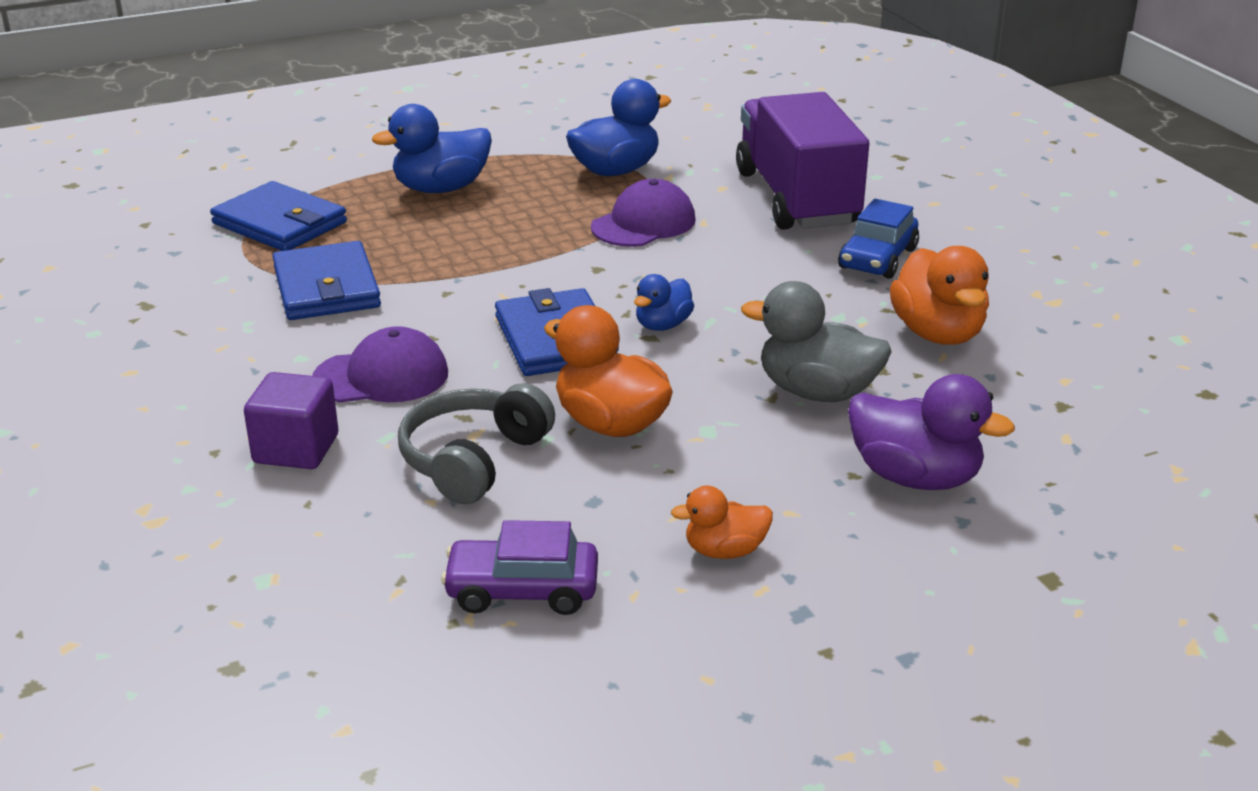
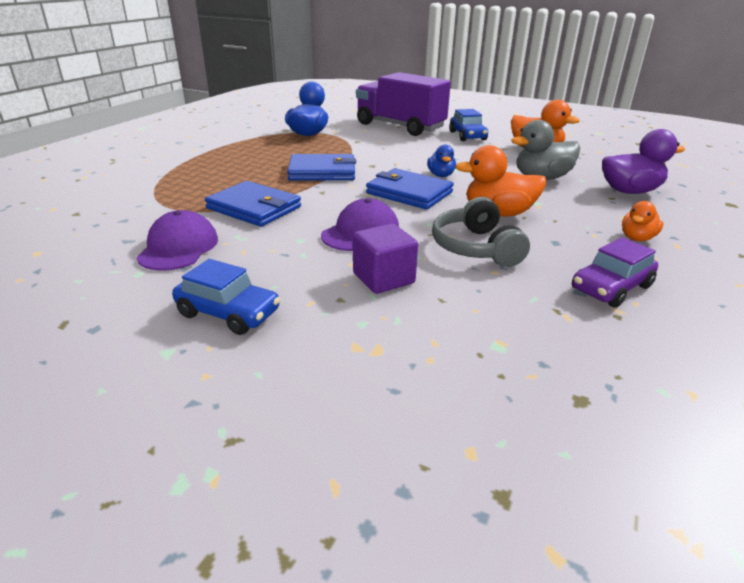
camera: 40 degrees left, 0 degrees up
(98, 417) = (228, 313): none -> blue car
(280, 223) = (171, 190): blue wallet -> blue wallet (322, 171)
(441, 188) = (237, 157): blue duck -> none
(644, 223) = (358, 147): purple cap -> purple cap (178, 247)

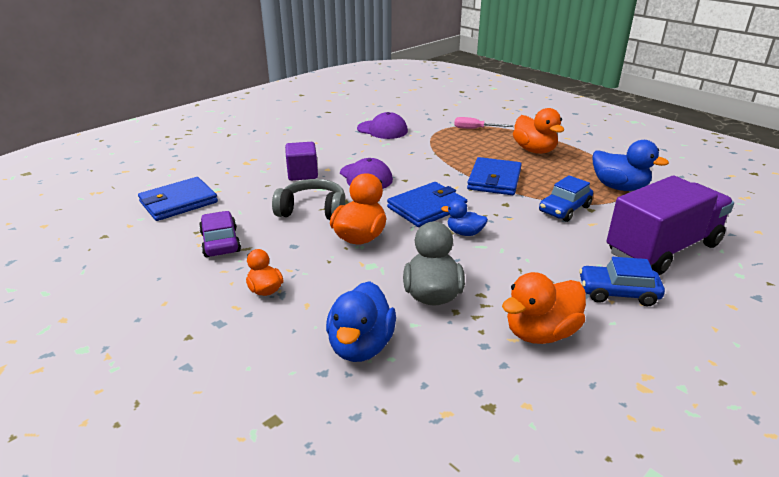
camera: 110 degrees right, 0 degrees up
(170, 189) = (475, 129): none -> pink screwdriver
(228, 313) = (306, 137): blue car -> blue car (564, 209)
(236, 160) = (534, 150): none -> orange duck
(254, 208) = (427, 150): blue wallet -> blue wallet (178, 202)
(629, 191) = (361, 346): purple duck -> blue duck

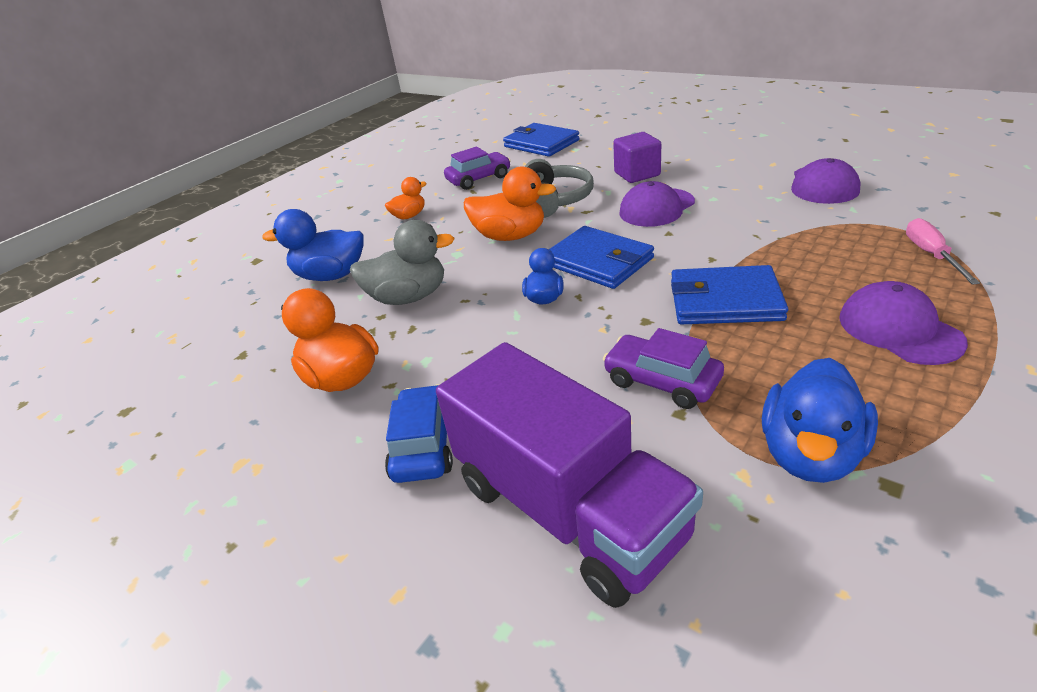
camera: 85 degrees right, 5 degrees up
(534, 150) = (899, 329): orange duck -> purple cap
(564, 209) = (662, 381): blue car -> purple car

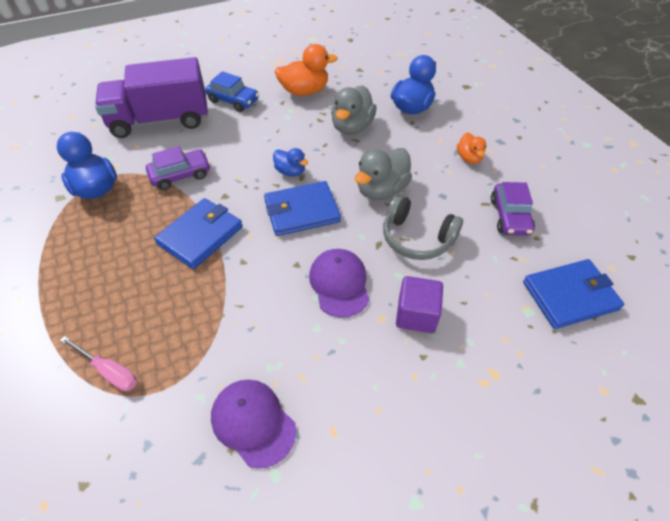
camera: 115 degrees right, 15 degrees up
(510, 236) = (381, 190): orange duck -> grey duck
(899, 329) = (95, 280): purple cap -> none

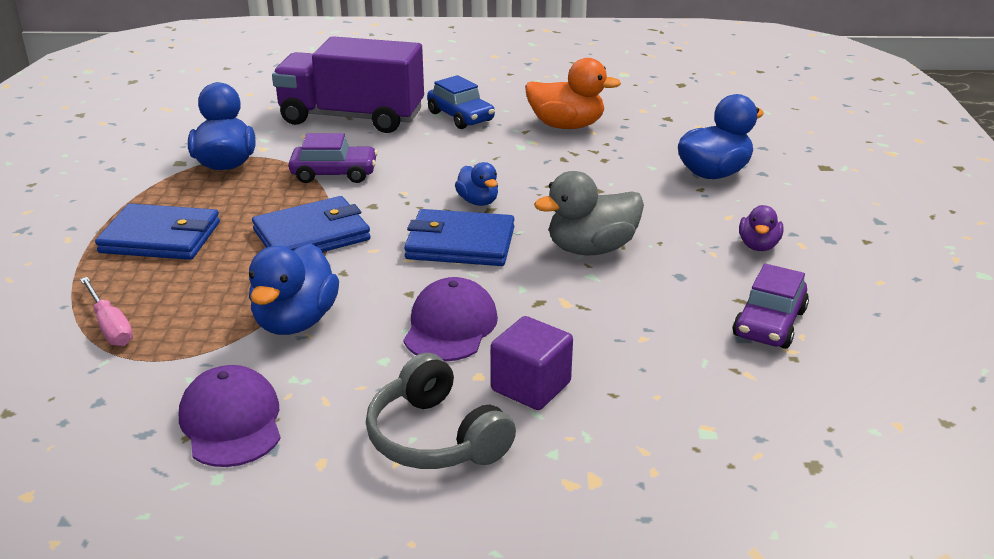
camera: 25 degrees right, 20 degrees down
(239, 316) = (295, 321): none -> blue duck
(352, 127) = (604, 175): grey duck -> none
(417, 238) = (600, 310): grey headphones -> grey headphones (435, 438)
(469, 158) = (758, 246): orange duck -> purple duck
(570, 295) = (792, 435): blue wallet -> blue wallet (161, 237)

